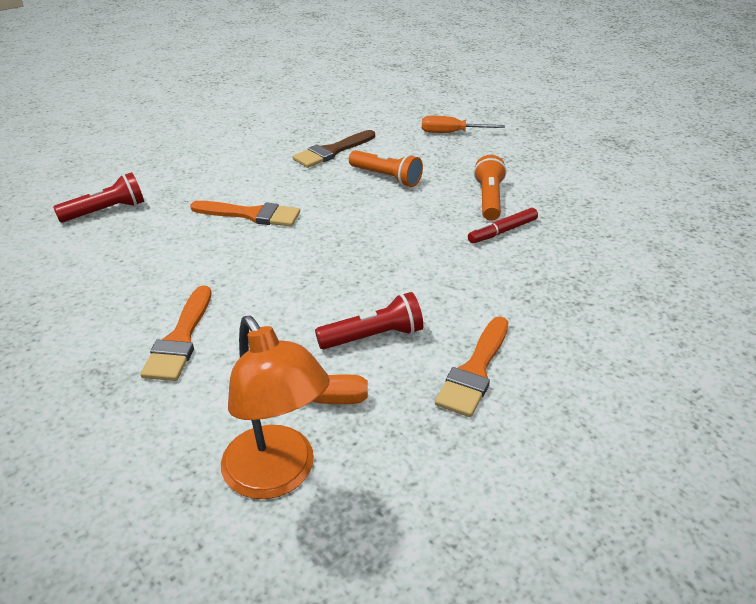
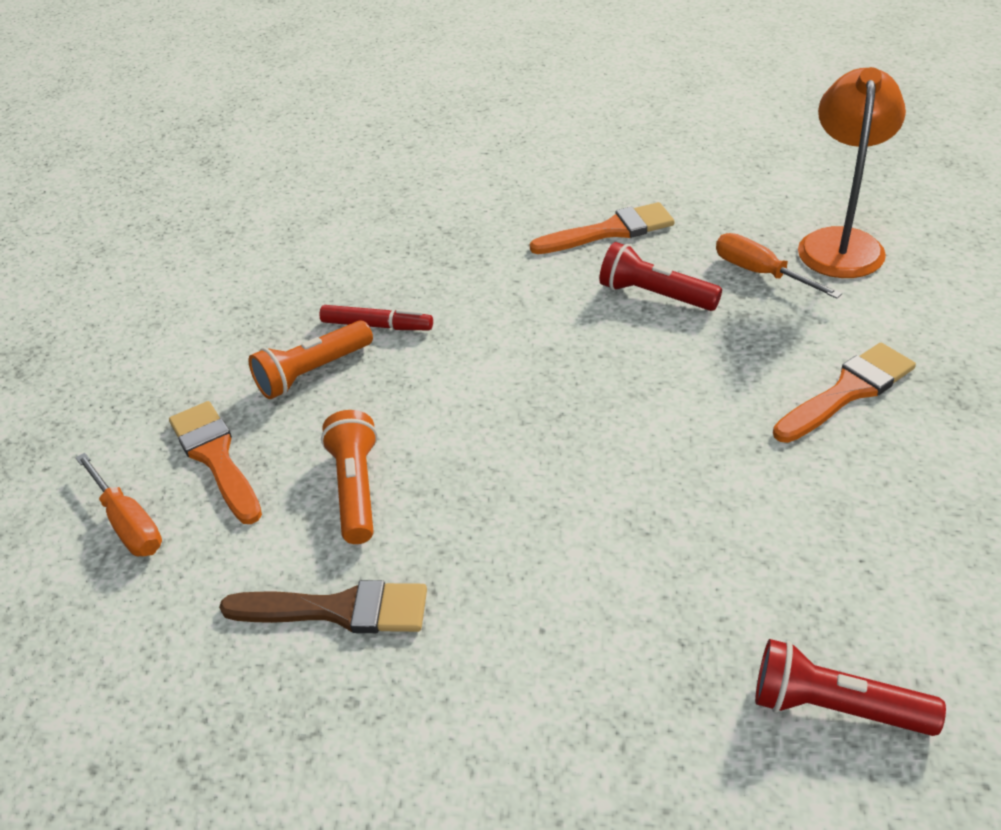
camera: 130 degrees left, 5 degrees up
(251, 215) = (612, 536): orange brush -> orange brush (216, 457)

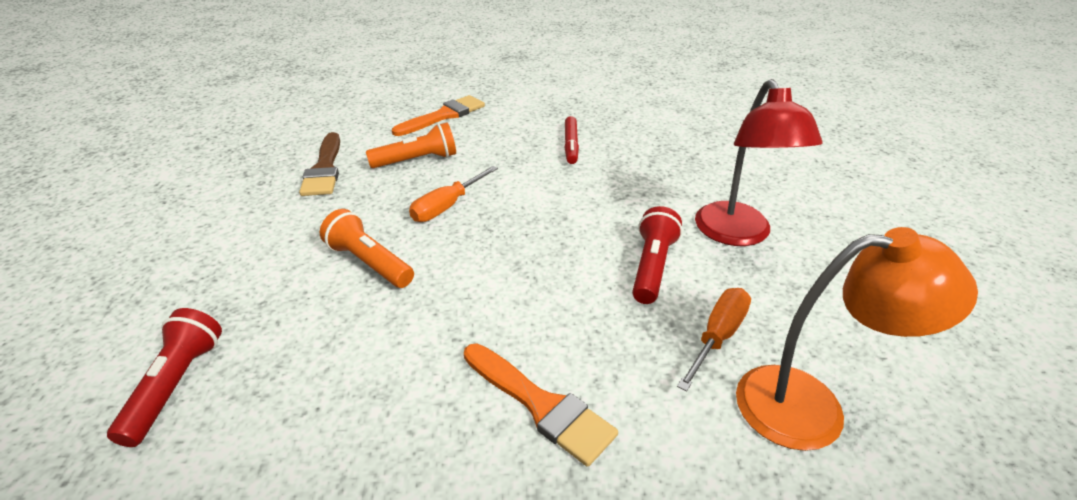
camera: 75 degrees right, 5 degrees down
(128, 523) = (396, 103): orange screwdriver -> orange screwdriver (447, 206)
(313, 372) = (519, 131): orange flashlight -> orange flashlight (369, 263)
(610, 231) = (737, 234): orange brush -> red lamp

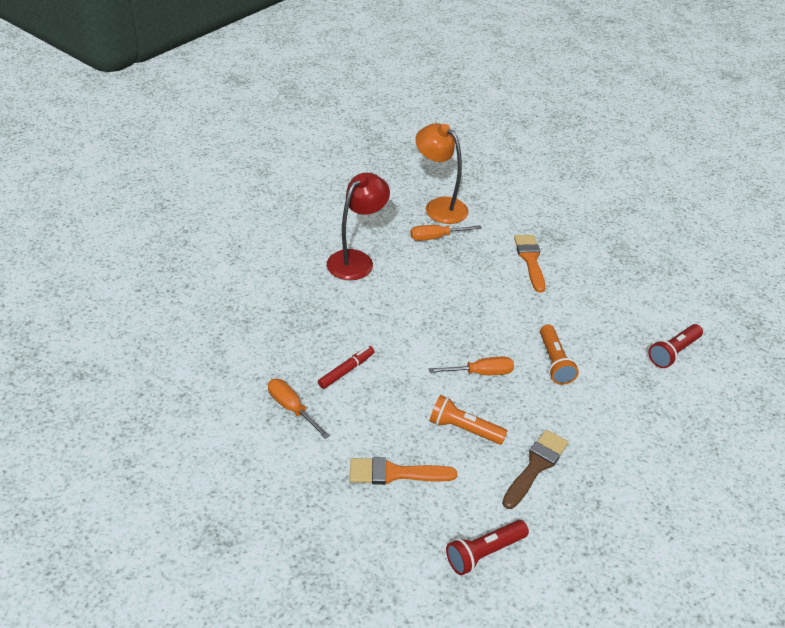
camera: 140 degrees left, 5 degrees up
(570, 109) = (292, 408): none -> orange screwdriver
(652, 267) = (420, 273): red flashlight -> red flashlight (484, 552)

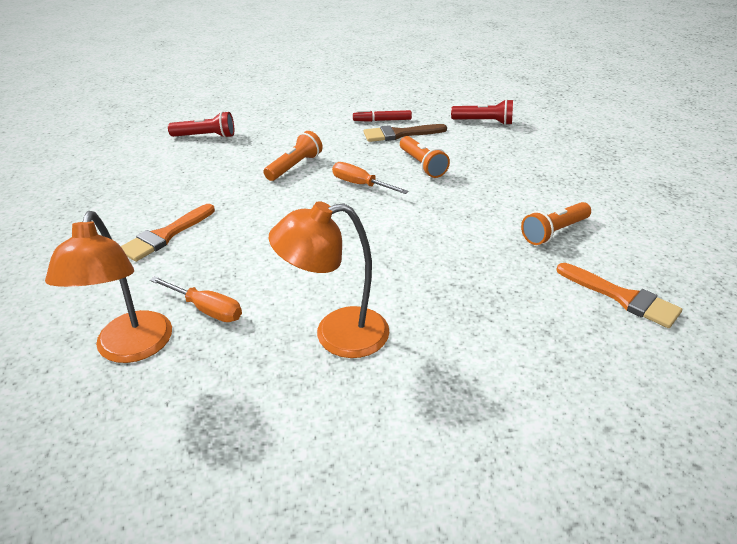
camera: 135 degrees left, 5 degrees down
(292, 408) = (554, 232): orange screwdriver -> orange flashlight
(346, 370) = (475, 235): red marker -> red marker (382, 120)
(356, 260) = (336, 334): red lamp -> orange lamp
(395, 473) = (502, 167): orange brush -> orange brush (622, 297)

